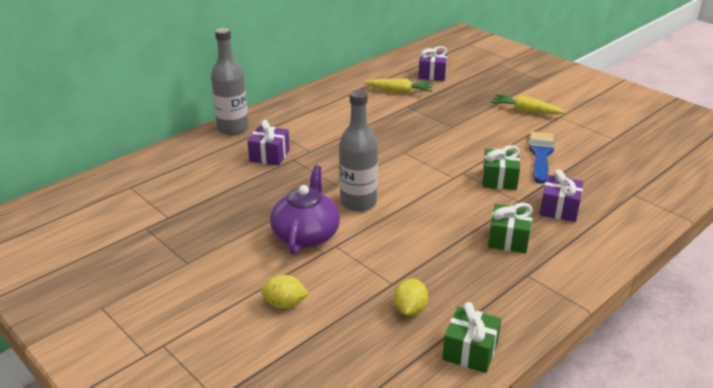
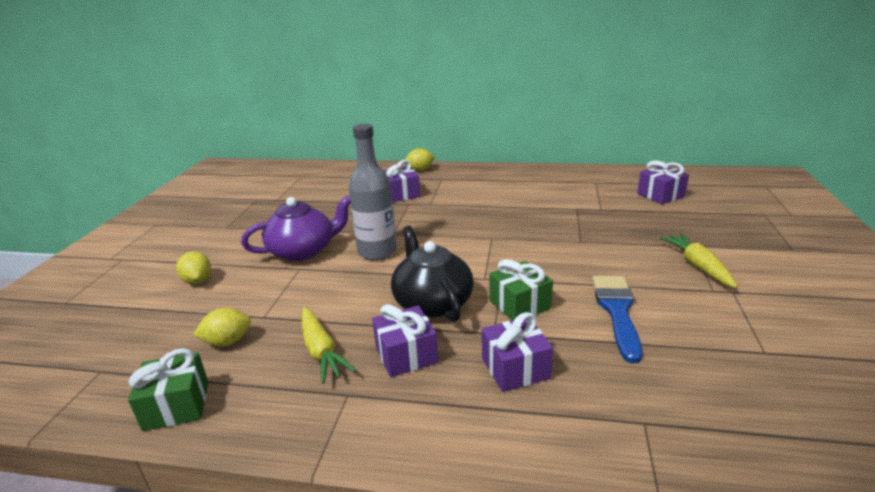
camera: 55 degrees right, 5 degrees down
(233, 128) = (420, 169): grey bottle -> yellow lemon
(399, 91) = (595, 195): yellow carrot -> yellow carrot (321, 351)
(460, 207) = (432, 302): none -> black teapot
(508, 239) = (406, 355): green gift -> purple gift
(540, 155) = (617, 311): blue brush -> blue brush turned 60 degrees counterclockwise

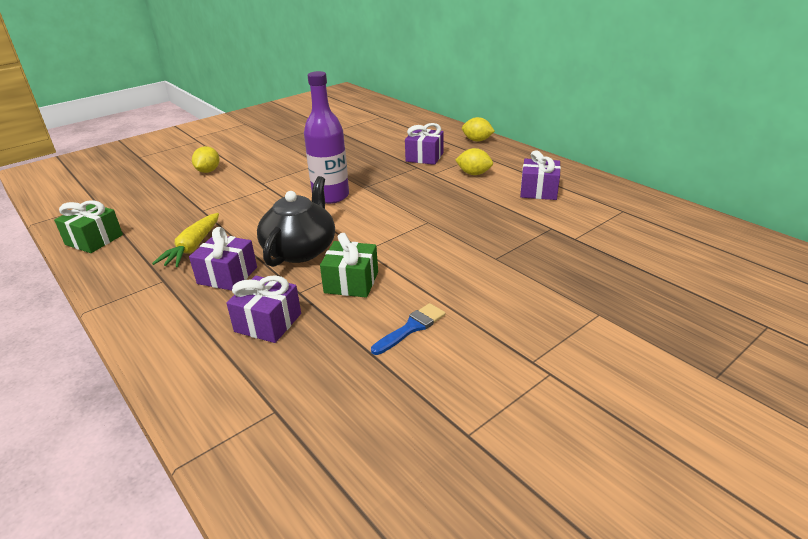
camera: 40 degrees right, 5 degrees up
(227, 342) = (164, 216): yellow lemon -> yellow lemon (474, 174)
(303, 251) = (290, 176): purple teapot -> none
(377, 252) = (331, 196): grey bottle -> purple bottle
(617, 311) = (411, 328): blue brush -> blue brush, size x0.63
(660, 195) = (671, 251): purple gift -> purple gift (539, 191)
(698, 266) = (563, 334): yellow carrot -> none

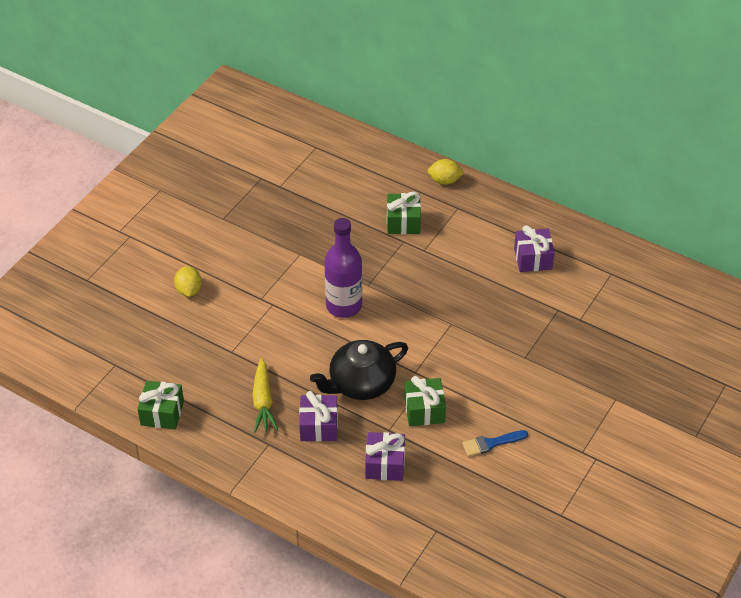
camera: 20 degrees left, 15 degrees up
(301, 250) = (360, 383): black teapot -> black teapot turned 120 degrees counterclockwise
(411, 328) = (491, 443): blue brush -> blue brush turned 135 degrees counterclockwise
(424, 157) = (403, 222): purple gift -> green gift
(474, 174) = (464, 242): yellow lemon -> none

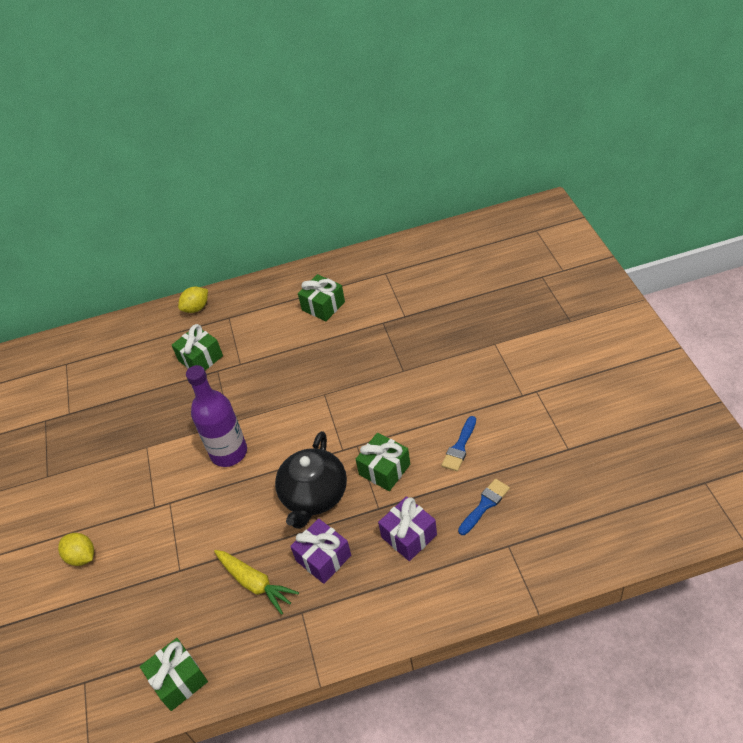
camera: 40 degrees left, 0 degrees up
(456, 493) = (485, 505): none -> blue brush
(533, 258) = (323, 306): purple gift -> green gift

